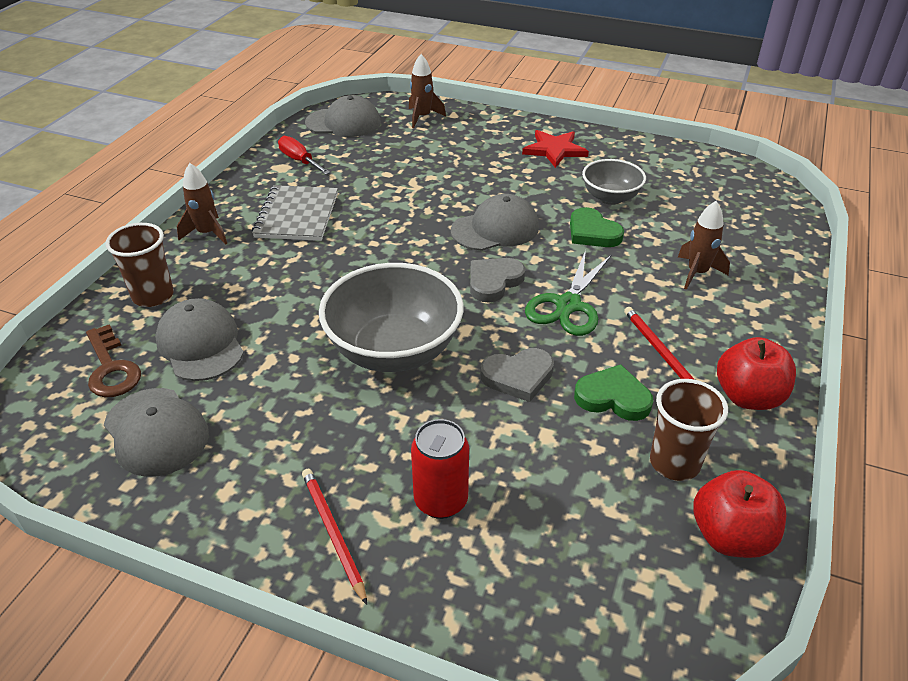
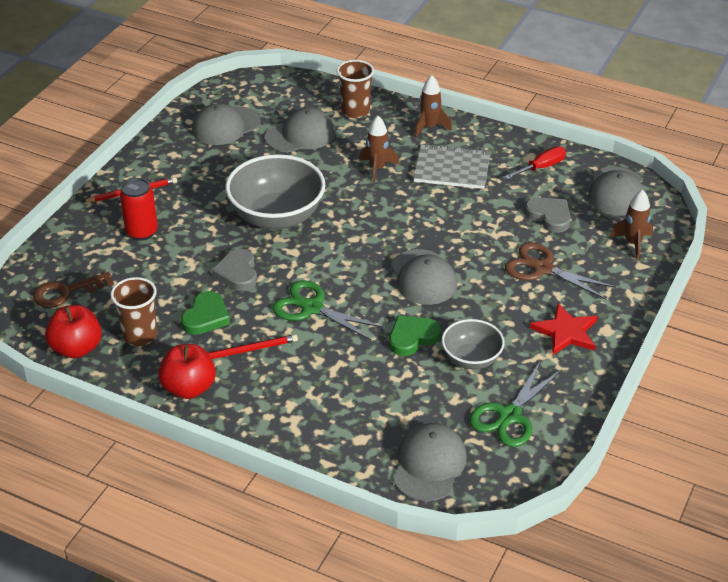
camera: 95 degrees right, 0 degrees up
(111, 368) = (284, 104): brown key -> brown key (66, 292)
(467, 161) = (542, 268): none -> brown scissors
(494, 282) = (348, 270): grey heart -> grey heart (549, 216)
(675, 177) = (509, 416): none -> green scissors
(697, 273) = (343, 394): brown rocket -> brown rocket (377, 169)
(760, 217) = (429, 465): none -> grey cap

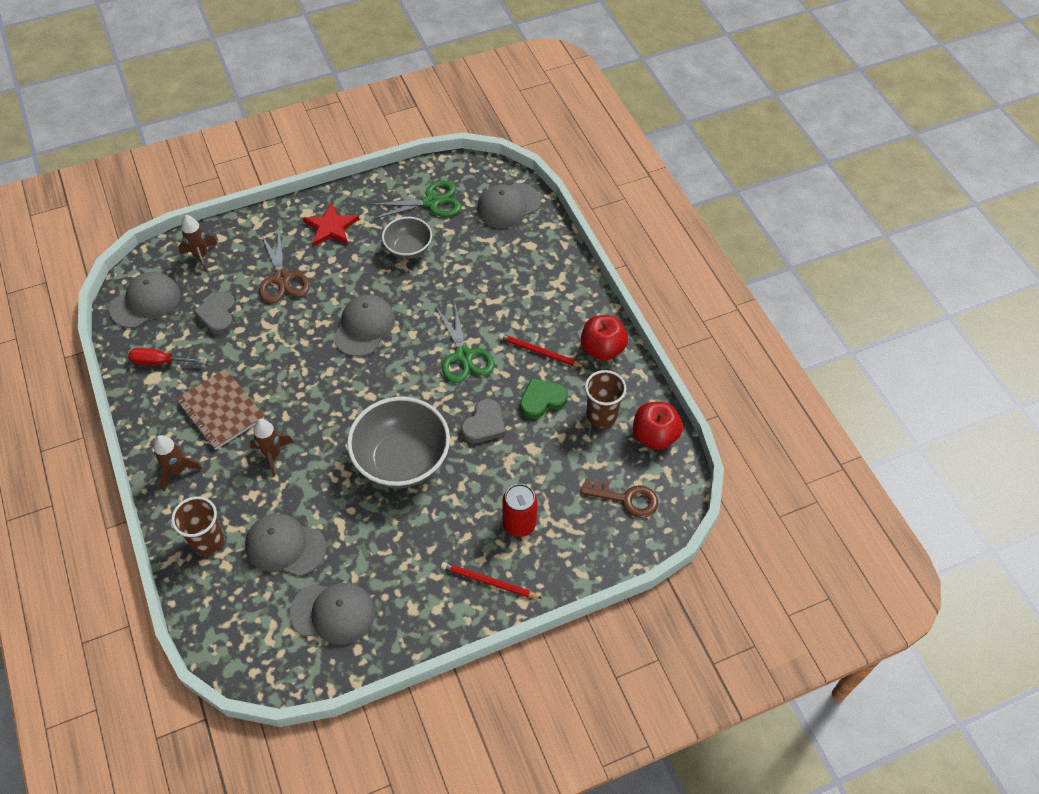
camera: 140 degrees left, 15 degrees up
(412, 337) = (425, 288): green heart -> none
(452, 169) = (221, 410): grey notebook -> brown notebook

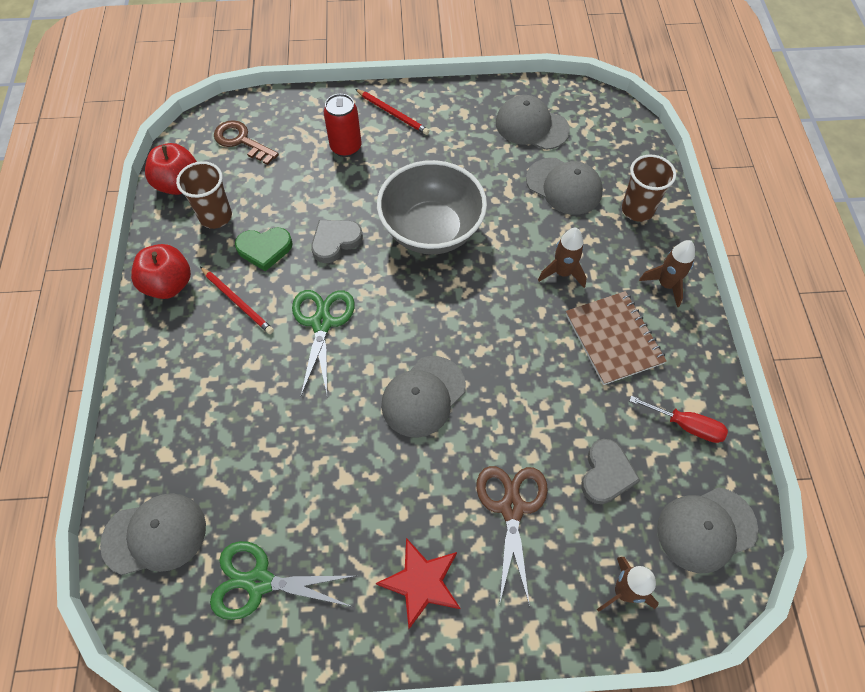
camera: 160 degrees left, 5 degrees up
(408, 249) = (326, 502): grey bowl -> none

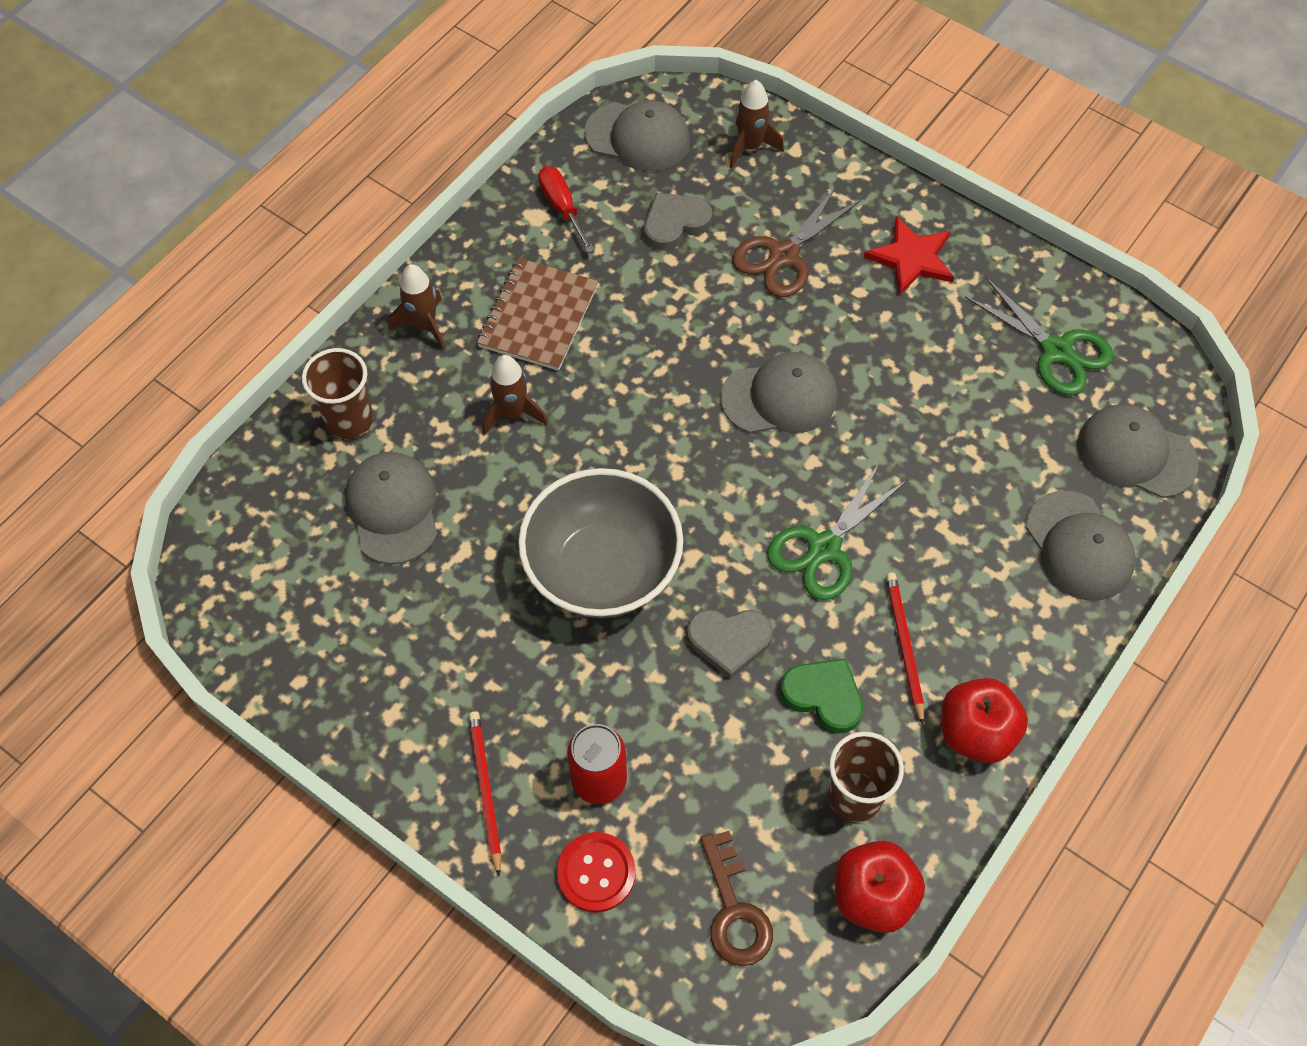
camera: 140 degrees left, 0 degrees up
(315, 117) = (596, 873): none -> red button
(531, 126) = (332, 622): grey cap -> grey cap (1079, 546)

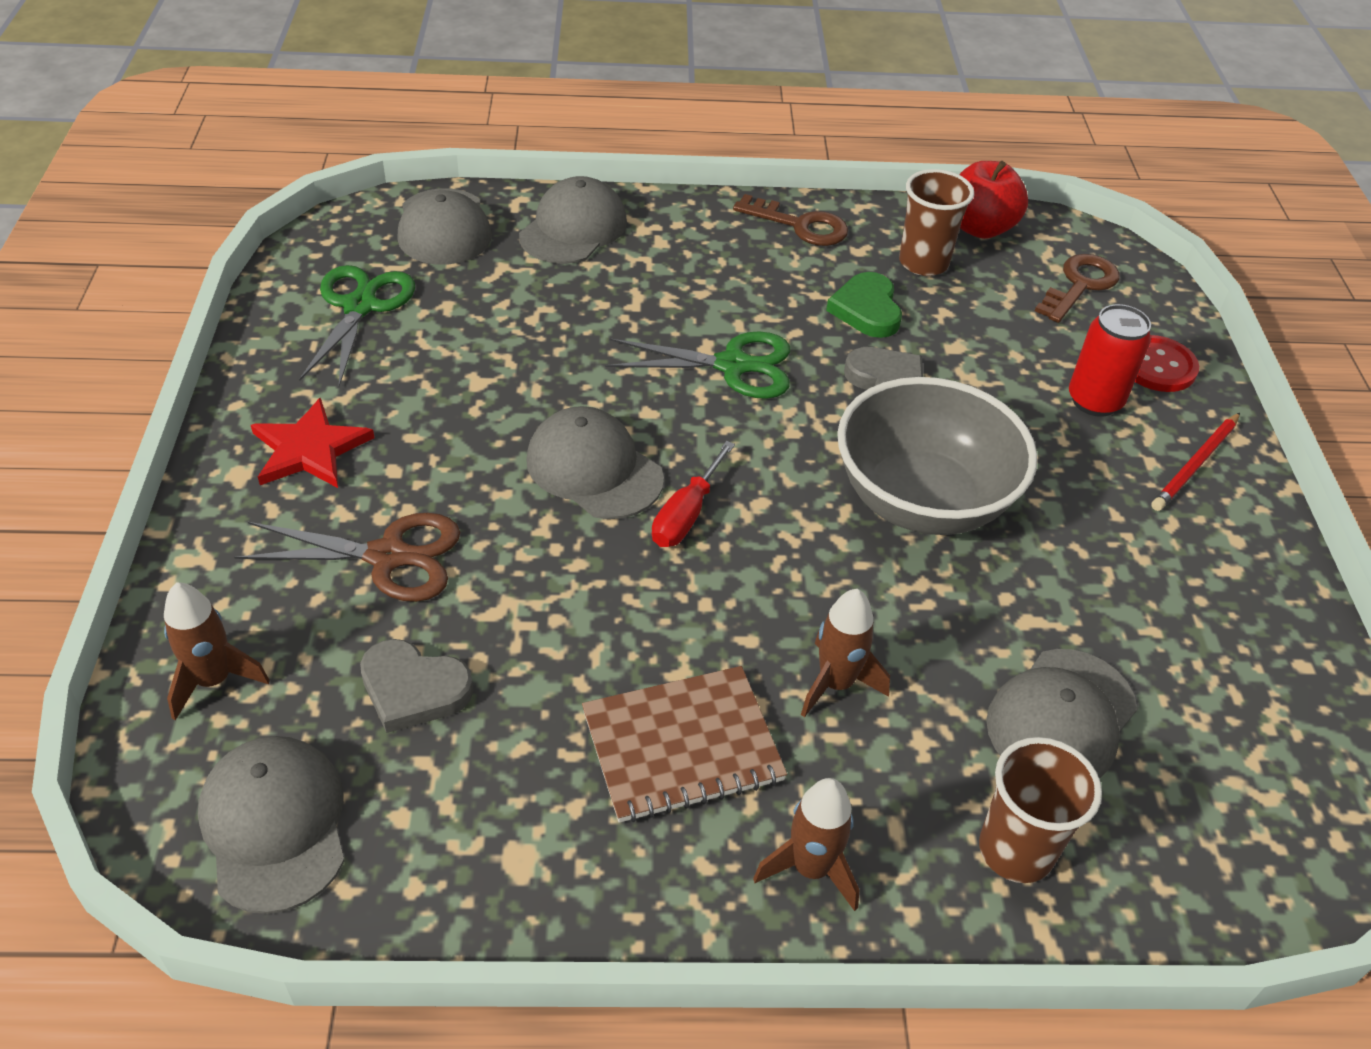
camera: 130 degrees left, 15 degrees down
(562, 208) = (480, 836): red screwdriver -> red screwdriver (686, 514)
(904, 646) = (772, 285): red pencil -> none
(975, 732) = (800, 225): red apple -> brown key

